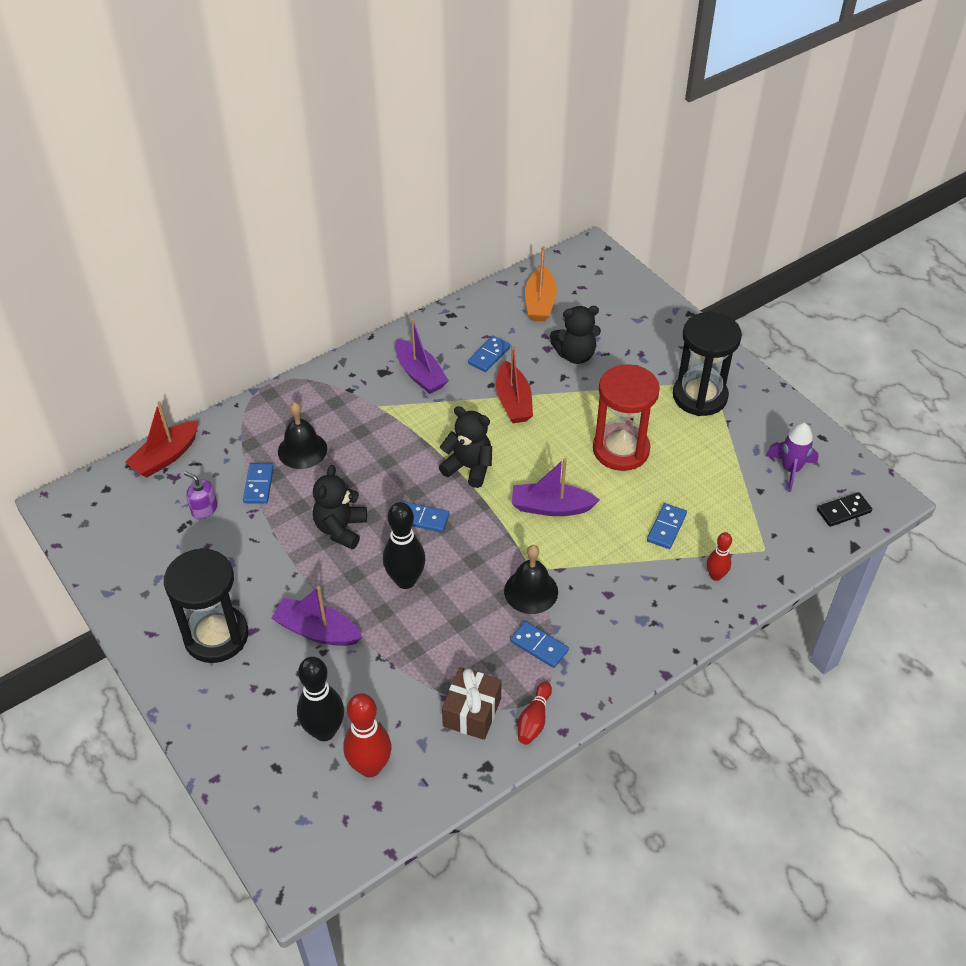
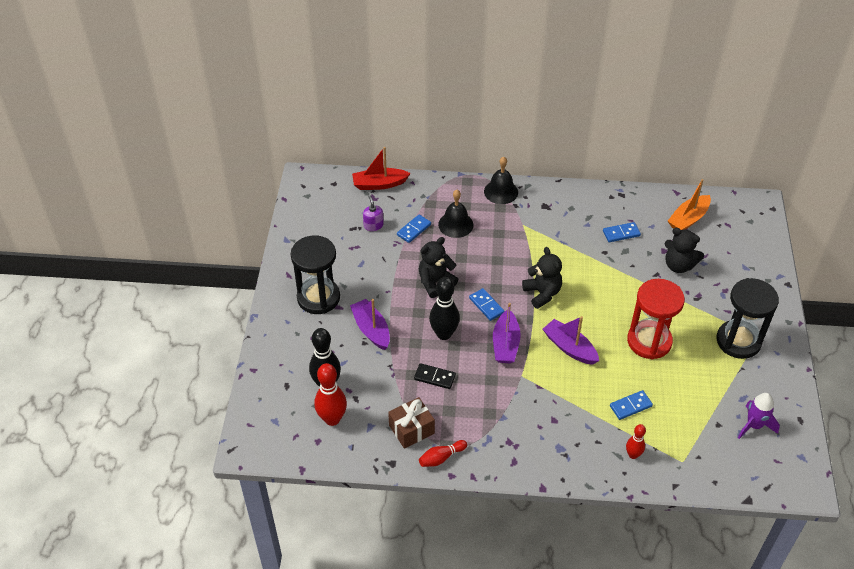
camera: 40 degrees right, 0 degrees up
(420, 374) = (566, 220): purple boat -> purple boat (505, 344)
(513, 401) = (609, 270): red boat -> none
(531, 591) = (509, 387): black bell -> black bell (501, 192)
(539, 646) = (484, 420): blue domino -> none
(843, 511) = (764, 474): black domino -> black domino (434, 377)

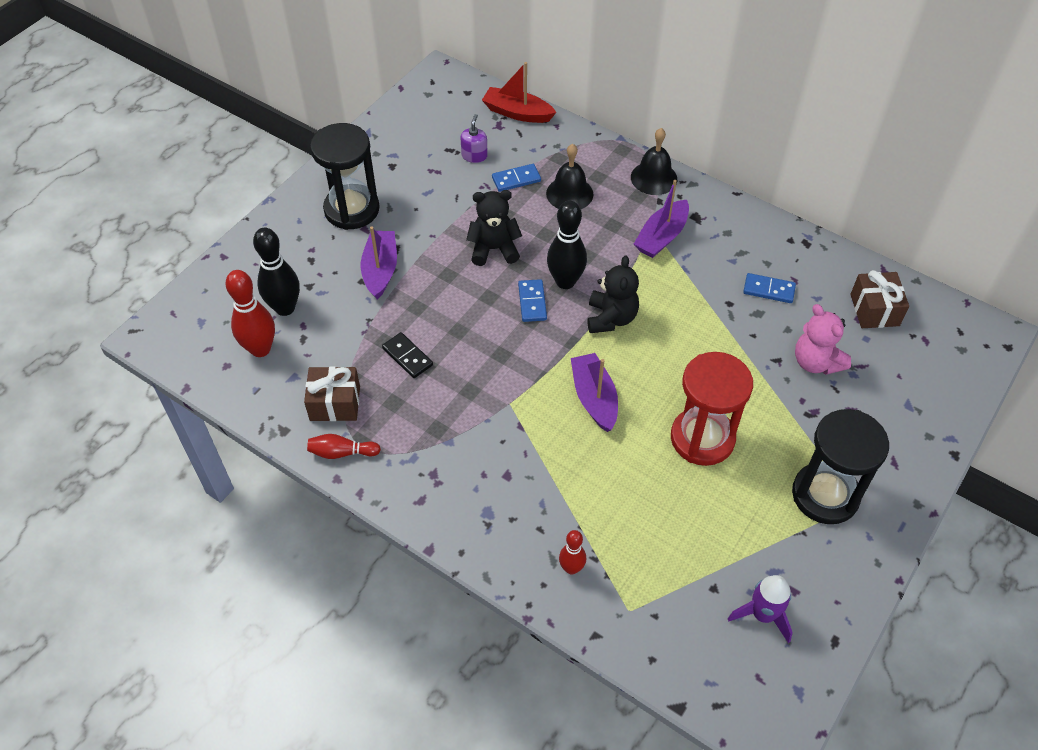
camera: 30 degrees right, 5 degrees up
(444, 334) = (457, 312): black bowling pin -> black bowling pin (565, 281)
(505, 344) = (519, 357): purple boat -> purple boat (661, 237)
(630, 406) = (615, 507): blue domino -> none
(678, 265) = (816, 362): black teddy bear -> pink teddy bear
(688, 219) = (874, 310): orange boat -> brown gift

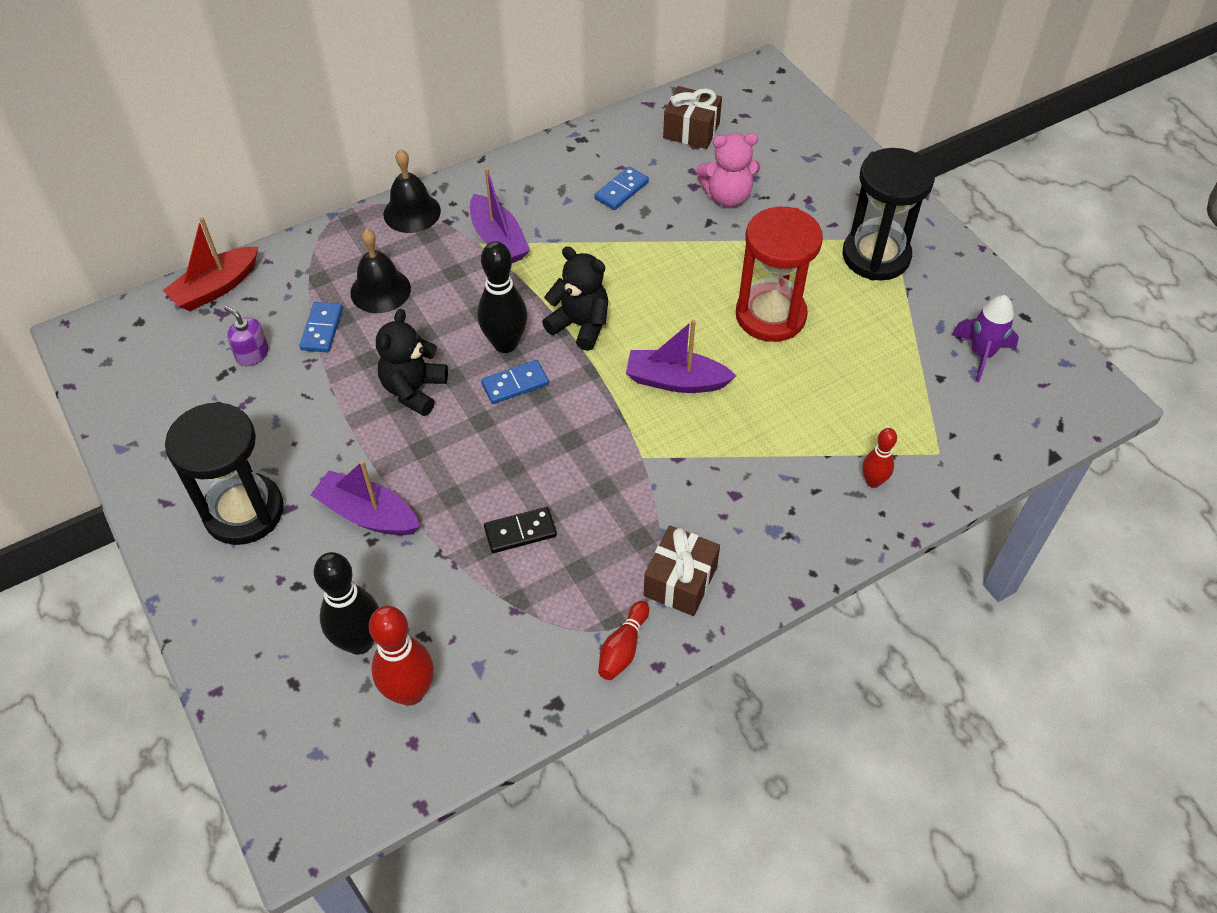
camera: 65 degrees left, 0 degrees up
(335, 403) = (546, 632): brown gift -> brown gift (680, 581)
(532, 302) = (515, 384): blue domino -> blue domino turned 45 degrees counterclockwise

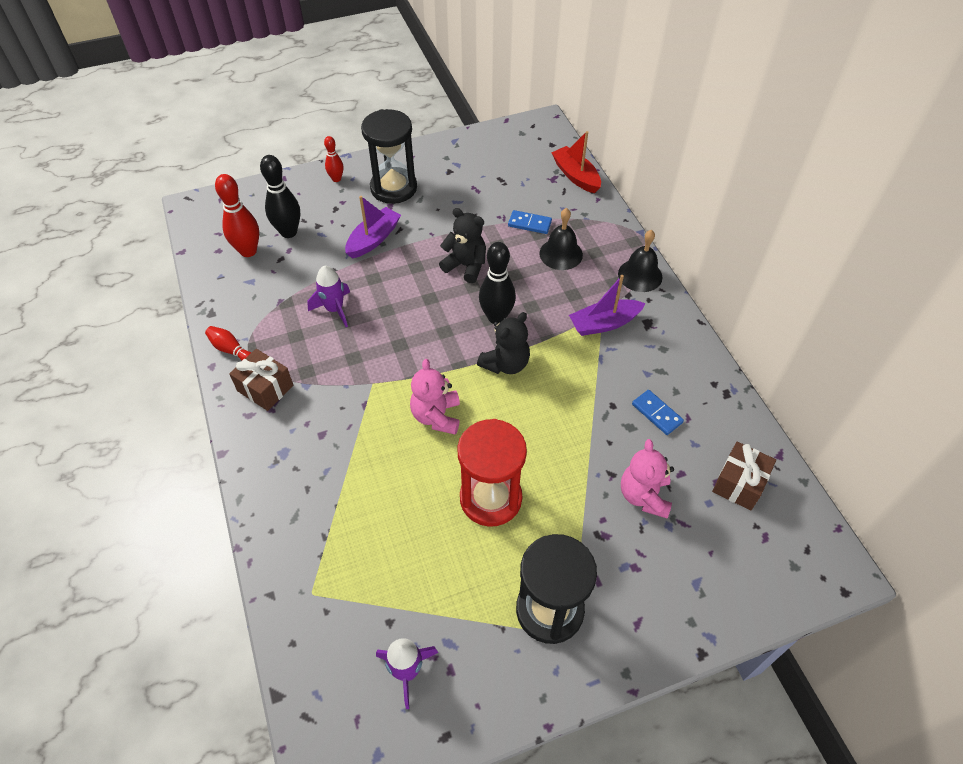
camera: 100 degrees right, 0 degrees up
(252, 354) = (514, 192): purple soap dispenser -> none
(515, 384) = (457, 319): blue domino -> none
(520, 532) = (334, 309): black domino -> purple rocket
(676, 381) = (436, 416): purple boat -> pink teddy bear
(873, 481) = (301, 532): red bowling pin -> red bowling pin (336, 179)

